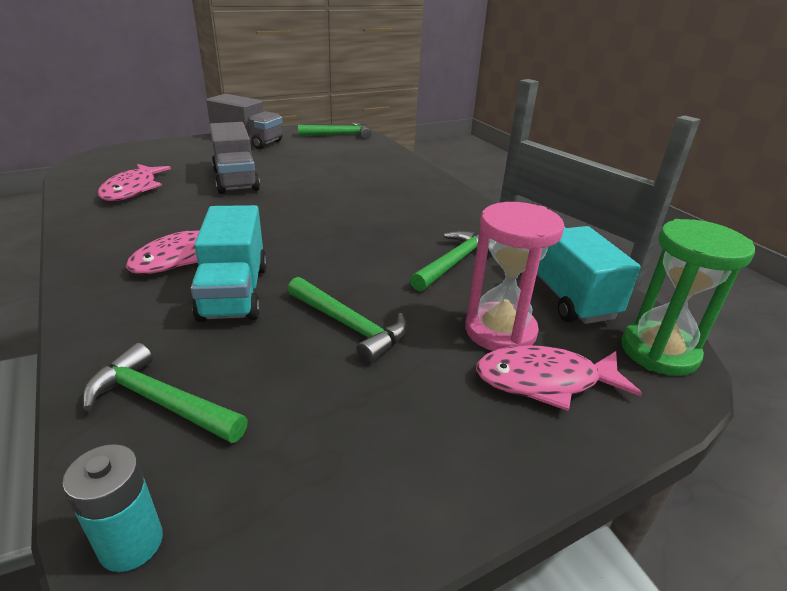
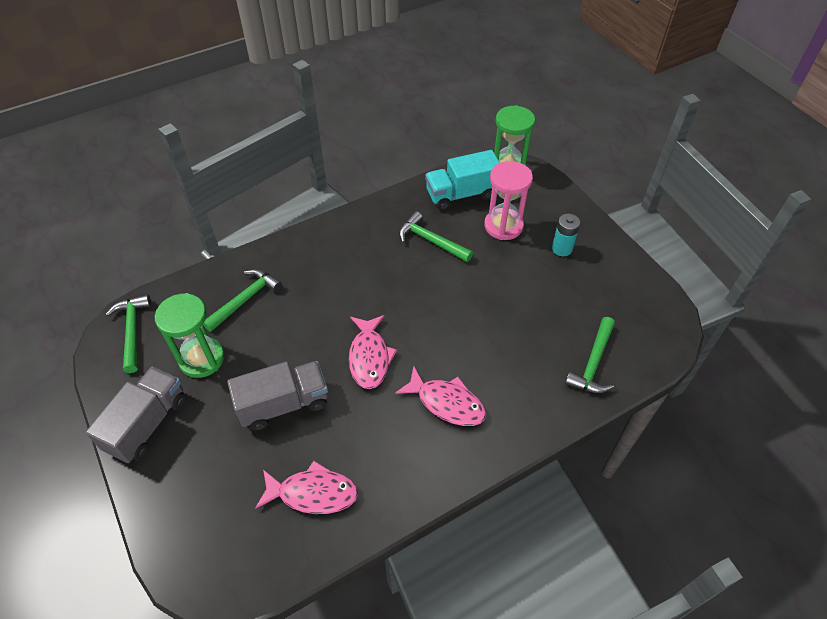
camera: 90 degrees left, 20 degrees up
(131, 543) = (665, 347): turquoise battery -> turquoise battery (562, 248)
(234, 292) = (488, 355): turquoise truck -> none
(302, 153) = (202, 359): none -> green hourglass
(349, 325) = (512, 291): green hammer -> green hammer (245, 299)
(545, 381) = (540, 214): pink fish -> pink fish (369, 357)

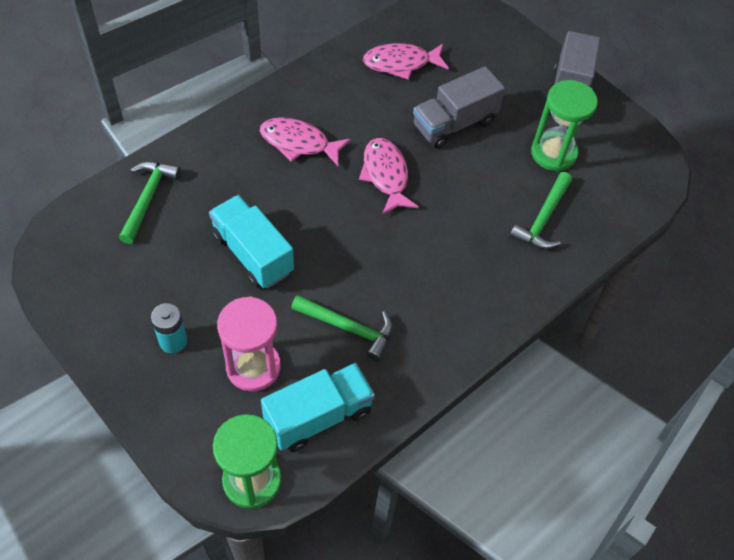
camera: 165 degrees right, 5 degrees up
(133, 331) = (639, 171): green hammer -> none
(499, 302) = (252, 254): none -> turquoise truck

